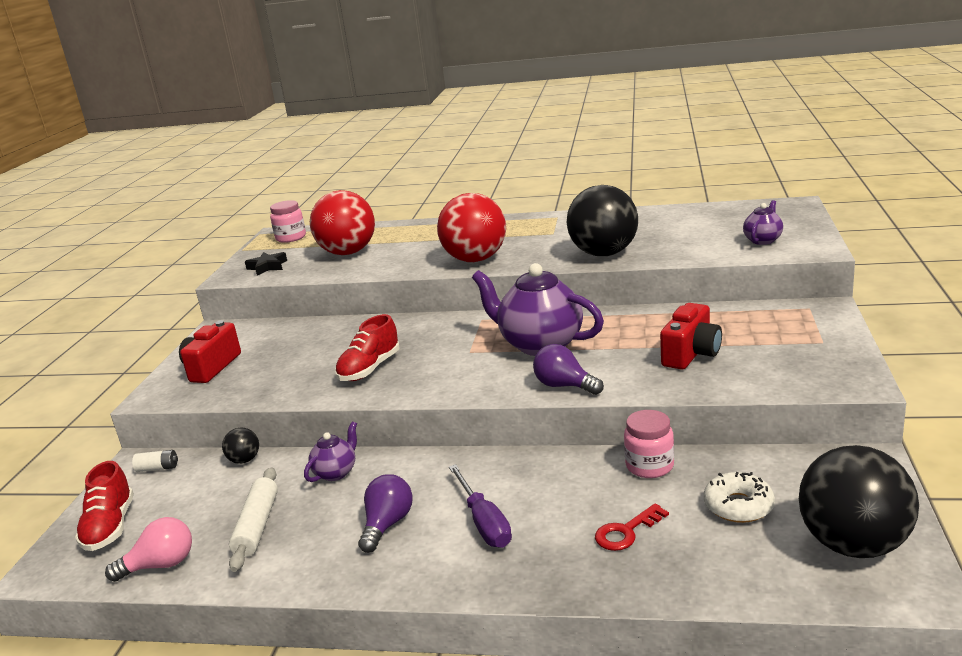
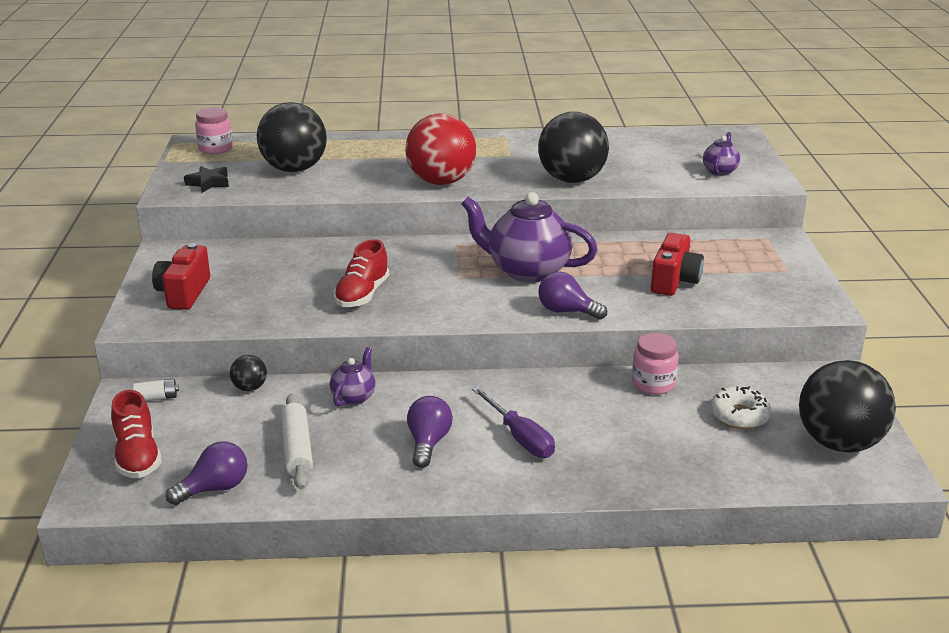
camera: 15 degrees left, 5 degrees up
(160, 565) = (215, 488): pink light bulb -> purple light bulb
(348, 253) = (294, 169): red ball -> black ball
(626, 532) = (651, 440): red key -> none

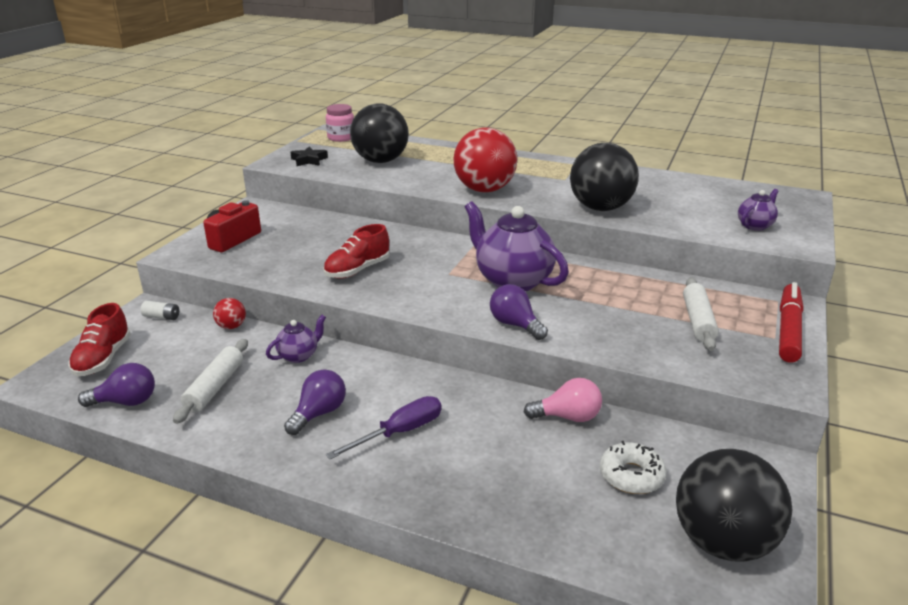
camera: 25 degrees right, 0 degrees up
(250, 388) = (231, 326): black ball -> red ball
(520, 437) = (400, 432): purple screwdriver -> purple screwdriver turned 120 degrees counterclockwise
(653, 384) = (568, 417): pink jar -> pink light bulb
(674, 281) = (644, 321): red camera -> none
(718, 270) = (698, 321): none -> white rolling pin
(793, 261) = (788, 329): none -> red marker

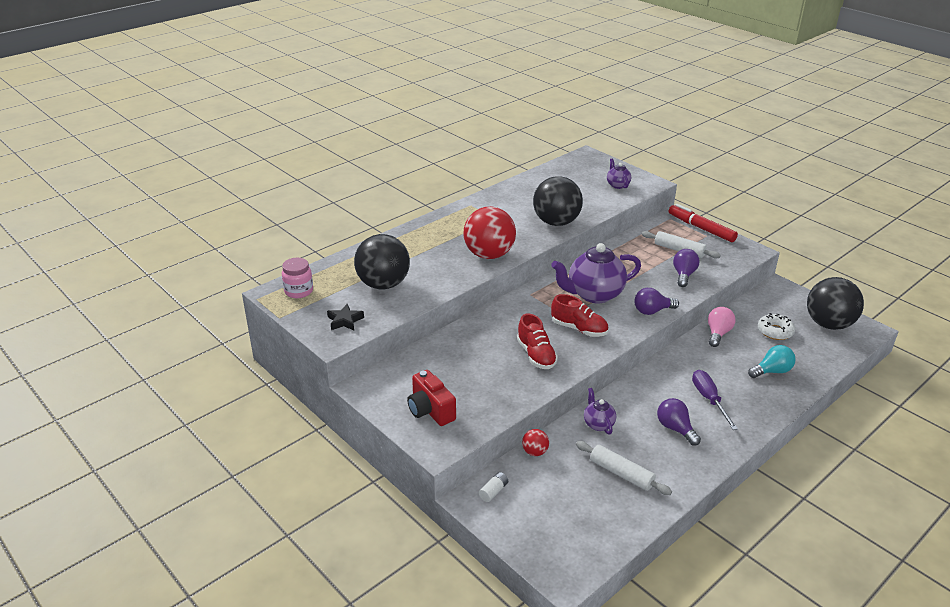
camera: 65 degrees left, 5 degrees up
(103, 359) = (547, 534): red shoe -> red shoe (579, 329)
(126, 402) = (620, 524): purple light bulb -> purple light bulb (683, 275)
(515, 486) = (772, 371): none -> turquoise light bulb

